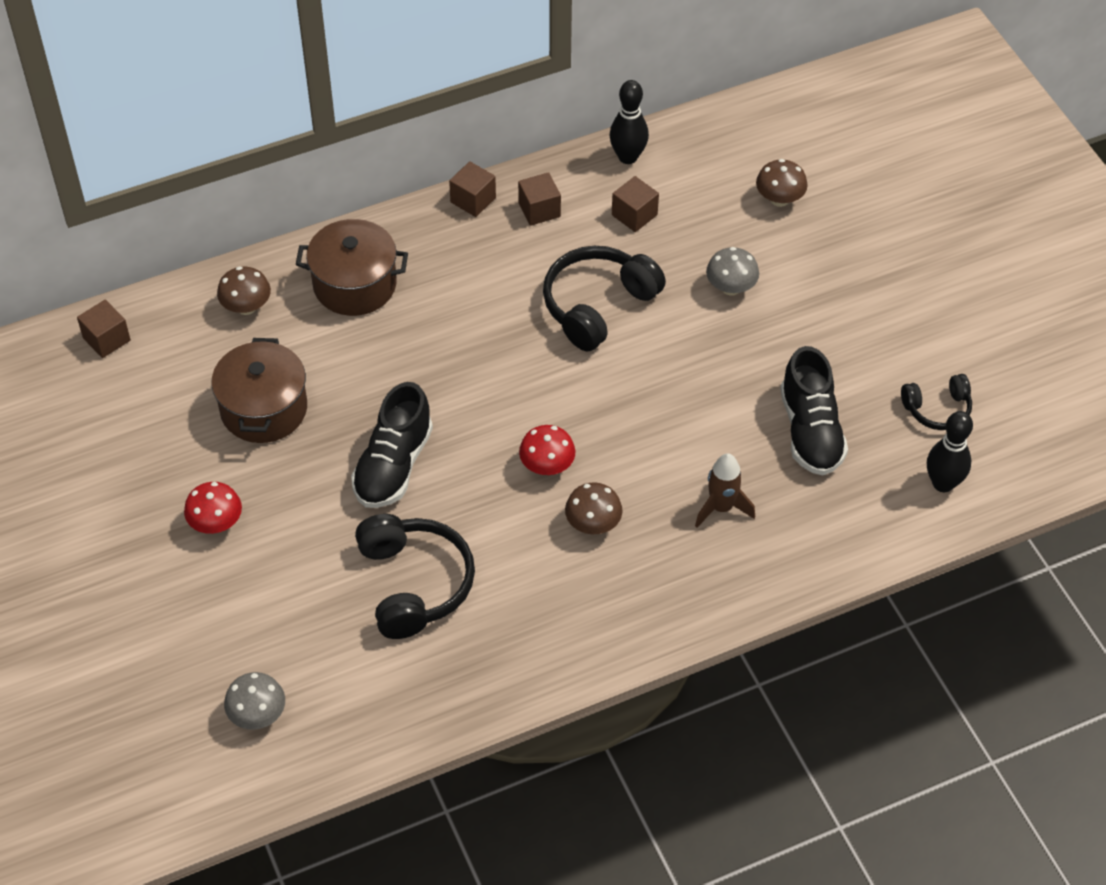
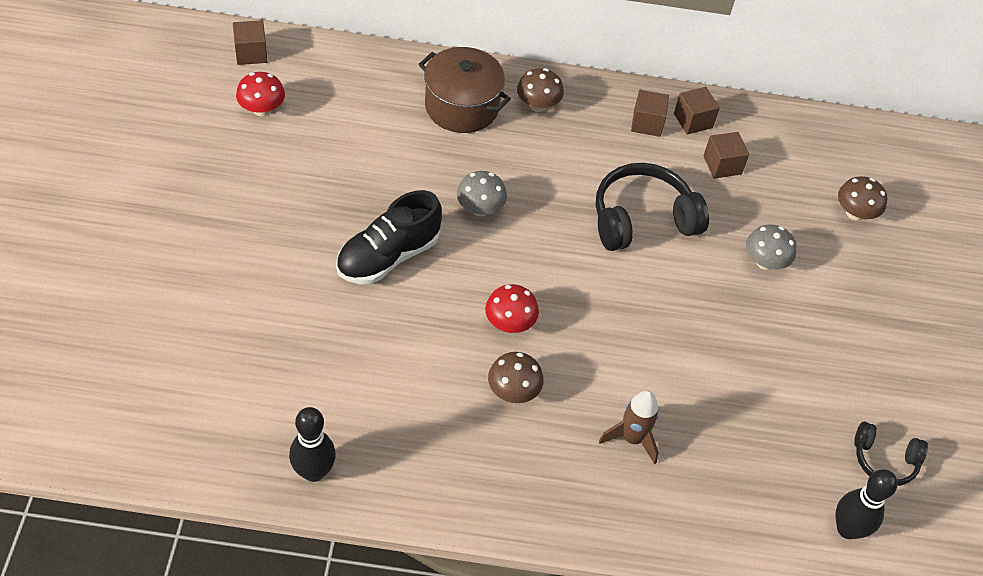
camera: 25 degrees right, 0 degrees up
(216, 523) = (222, 226): red mushroom -> red mushroom (262, 109)
(246, 307) = (369, 81): brown mushroom -> brown mushroom (538, 105)
(257, 715) = (134, 392): grey mushroom -> grey mushroom (480, 208)
(264, 409) = (323, 161): brown pot -> none
(414, 584) = (334, 358): black headphones -> none
(473, 200) = (599, 90): brown cube -> brown cube (693, 120)
(628, 157) = (747, 119): black bowling pin -> black bowling pin (313, 471)
(810, 431) = (755, 417): black shoe -> none

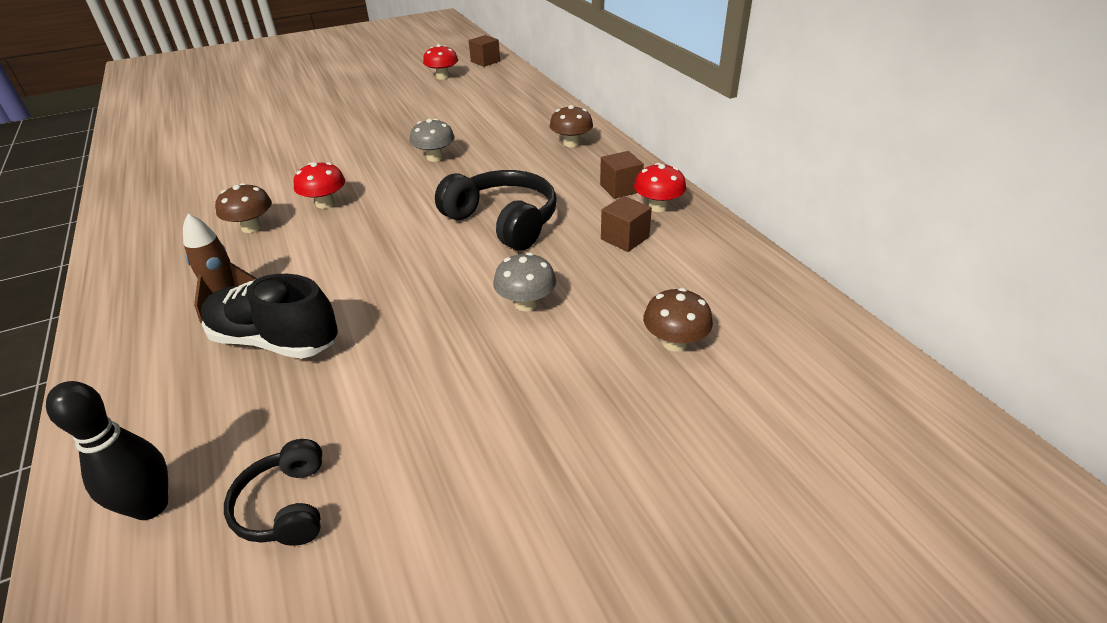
camera: 65 degrees right, 15 degrees down
(313, 471) = (133, 182): black bowling pin -> none
(388, 256) = (353, 144): black shoe -> black shoe (275, 341)
(462, 106) = (529, 122): brown pot -> none
(693, 120) = (658, 207): brown cube -> red mushroom

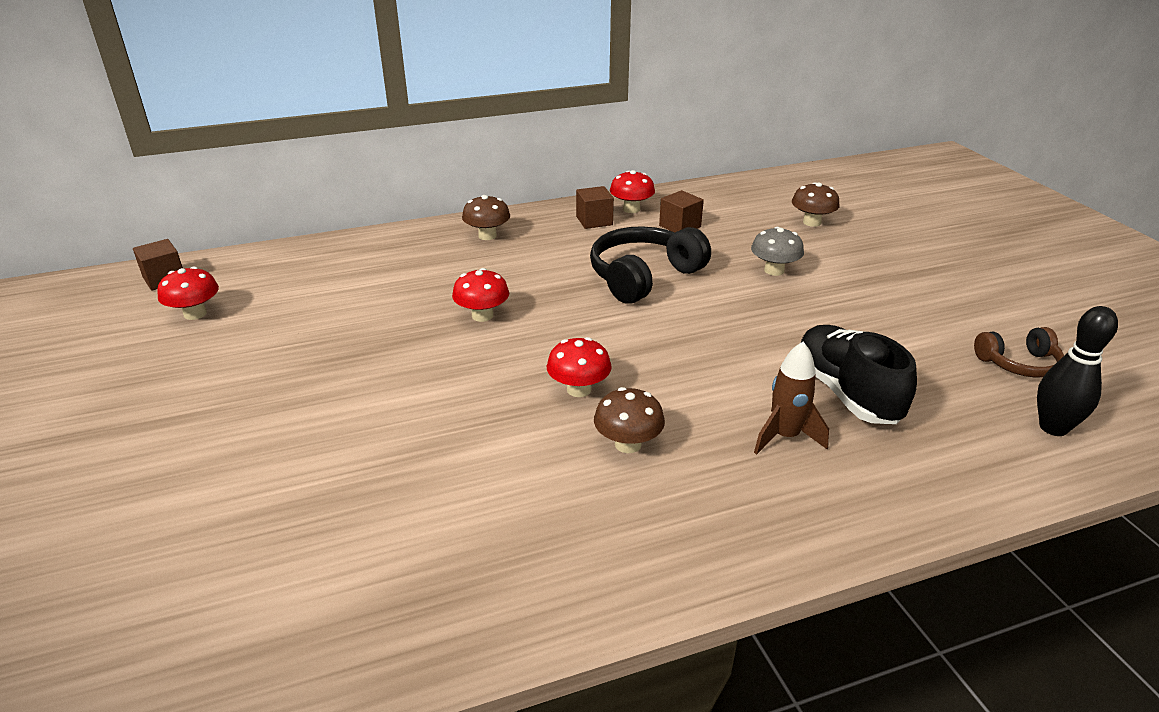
camera: 85 degrees left, 5 degrees down
(275, 341) = (846, 393): black shoe -> black shoe turned 135 degrees clockwise
(285, 506) = (1018, 364): black headphones -> brown headphones
(435, 157) = (482, 315): grey mushroom -> red mushroom

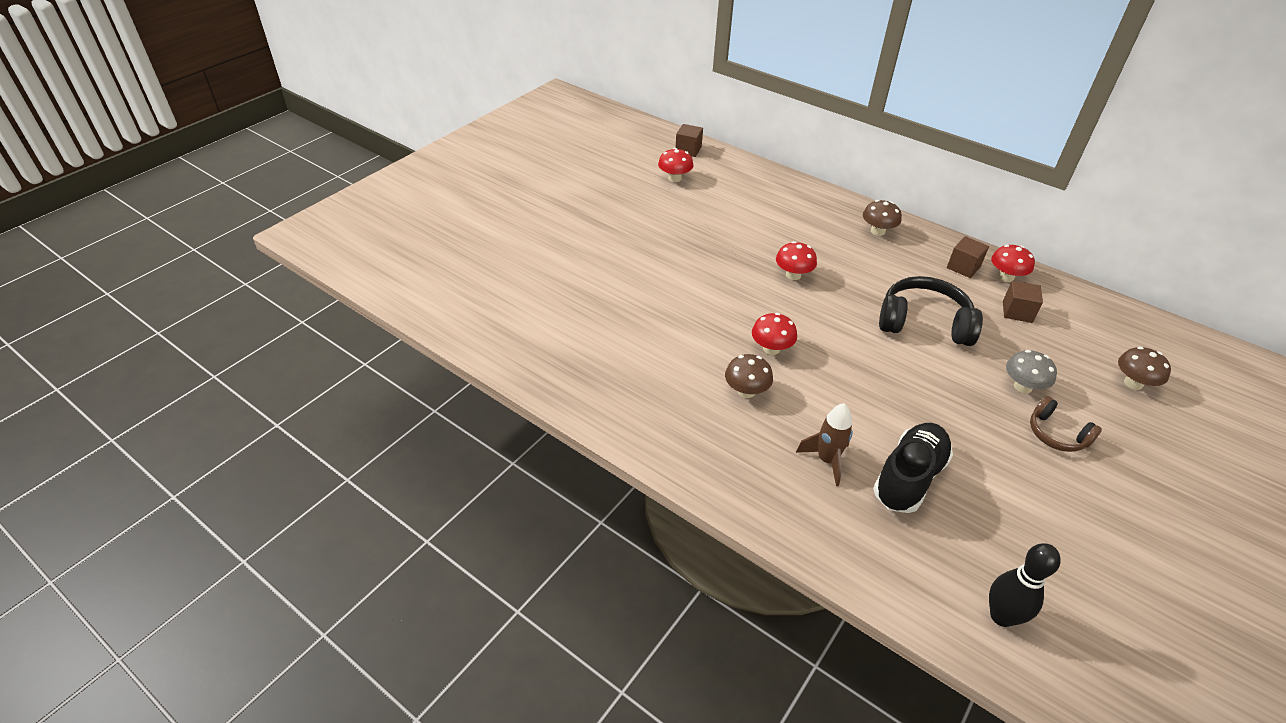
camera: 55 degrees right, 10 degrees up
(1018, 364) = (1071, 578): brown headphones -> brown headphones (1056, 434)

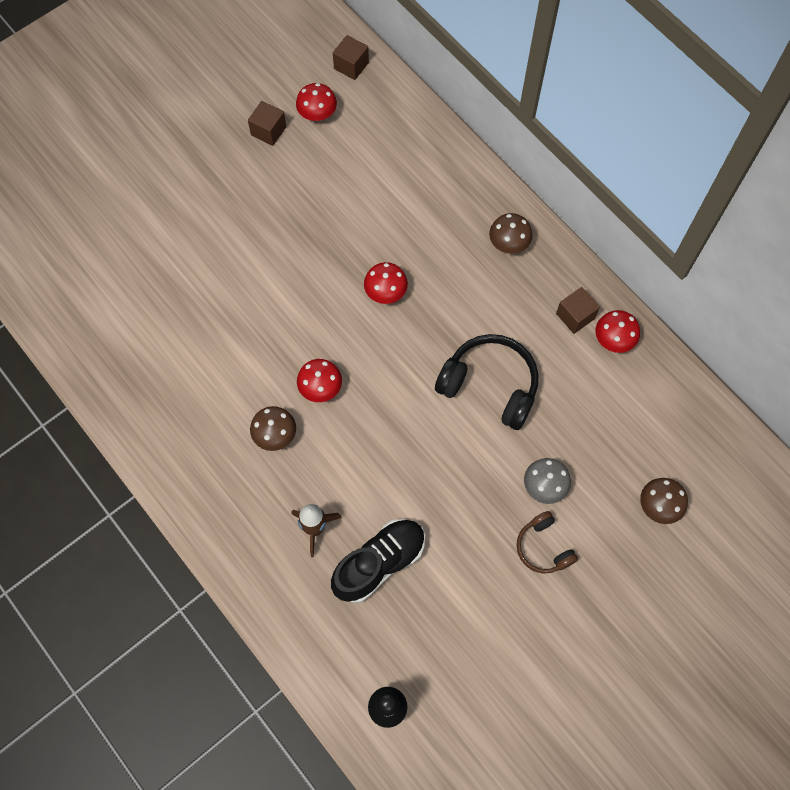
camera: 15 degrees right, 25 degrees up
(1017, 312) = (596, 390): brown cube -> brown cube (268, 131)

